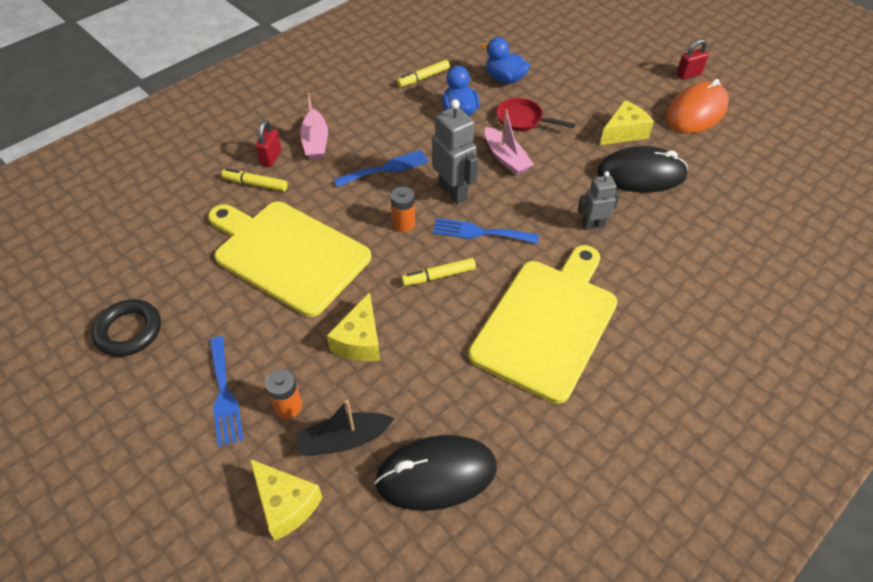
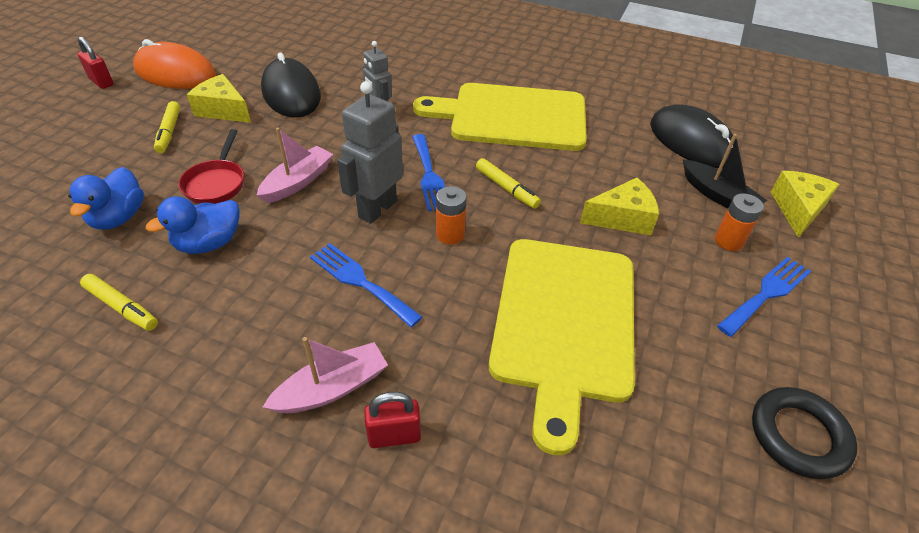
camera: 115 degrees left, 5 degrees down
(255, 184) = (463, 427): yellow marker -> yellow marker (169, 132)

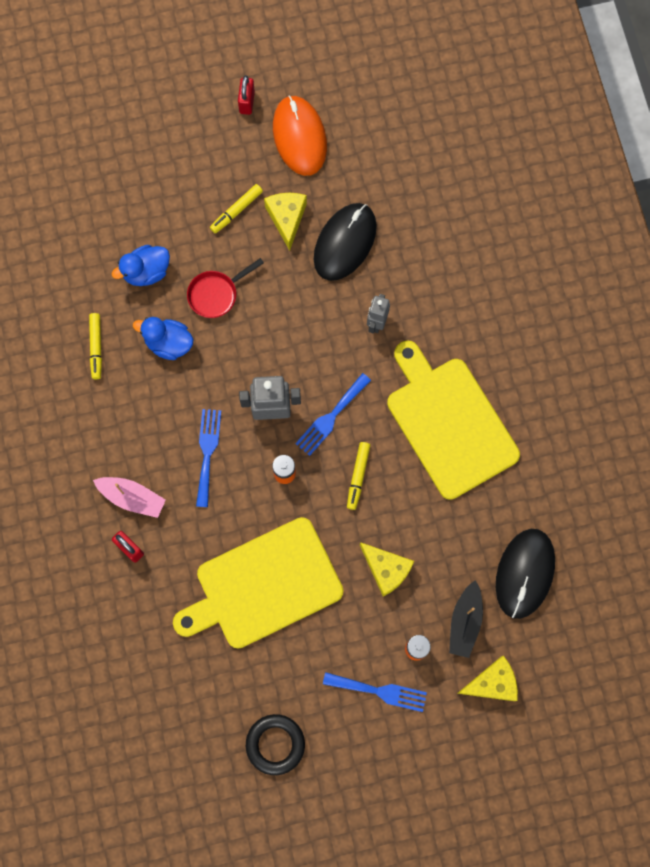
camera: 55 degrees right, 30 degrees up
(298, 182) = (257, 341): pink boat -> none

